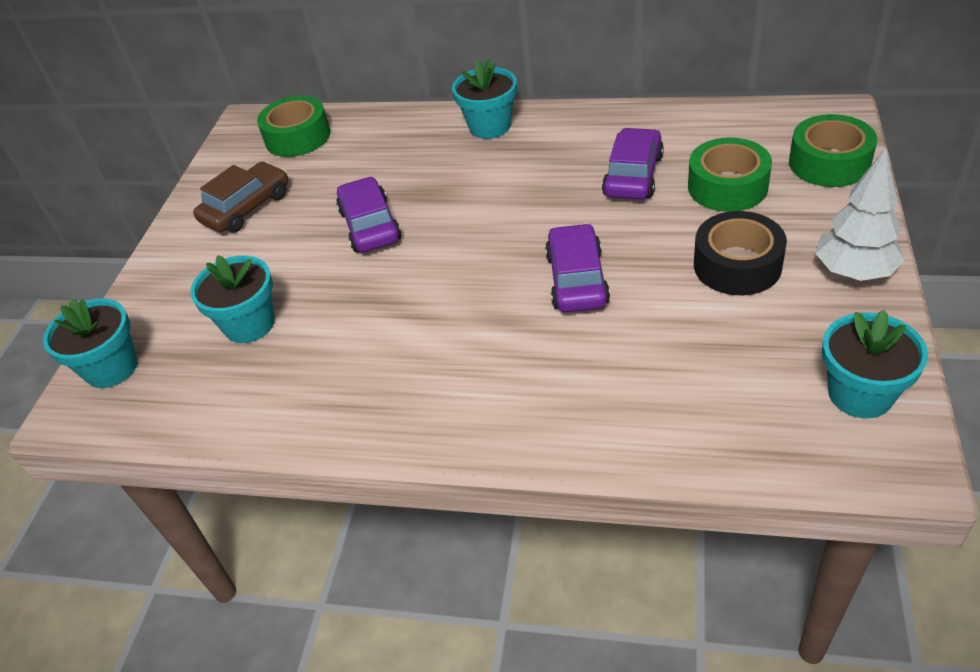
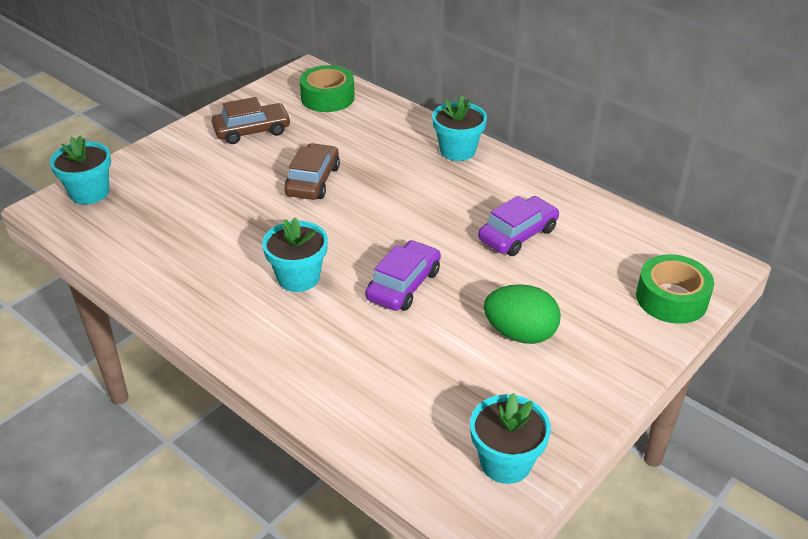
camera: 25 degrees right, 5 degrees down
(249, 324) = (184, 207): turquoise flower pot -> turquoise flower pot (298, 277)
(370, 225) = (313, 181): purple car -> brown car
(727, 186) = (575, 276): green tape -> none
(737, 265) = (520, 333): black tape -> green egg
(853, 272) = (597, 383): white tree -> none

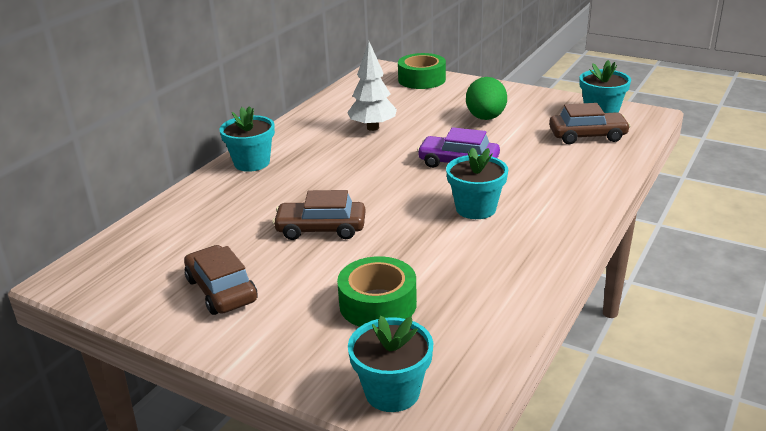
camera: 100 degrees left, 10 degrees down
(327, 97) = (140, 251): green tape -> green tape (378, 304)
(433, 420) = (587, 136): none -> brown car
(518, 234) = (373, 128): purple car -> white tree

